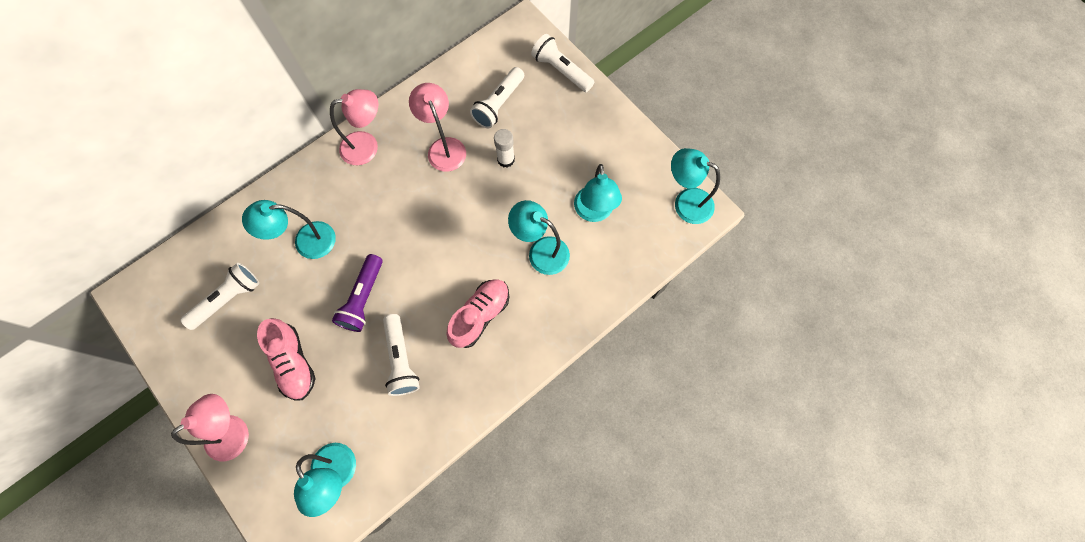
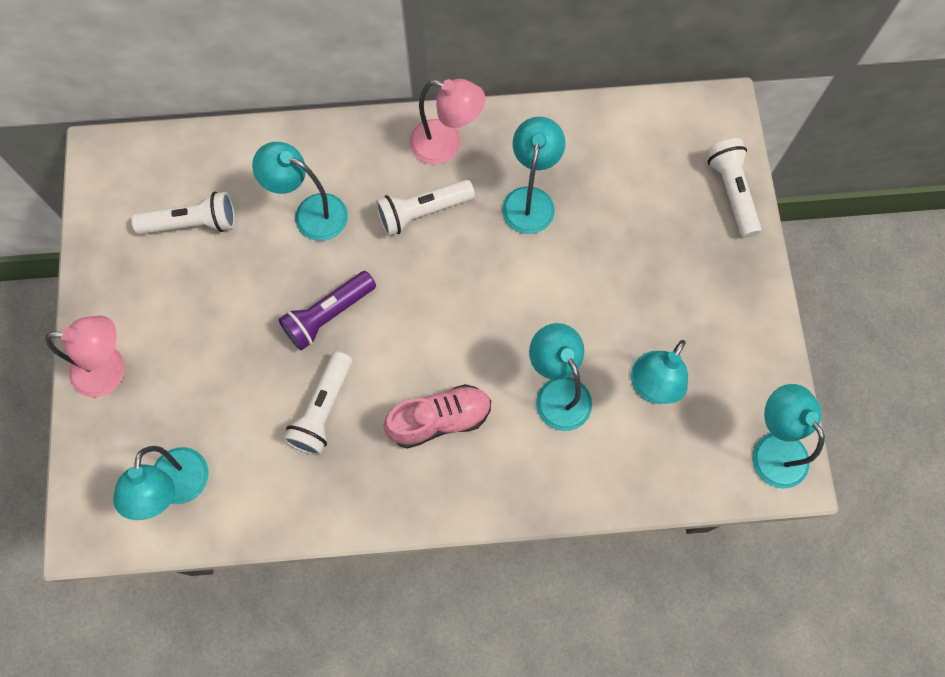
camera: 35 degrees right, 0 degrees up
(293, 363) = (212, 337): pink shoe -> none
(444, 147) = (530, 199): pink lamp -> turquoise lamp
(499, 104) = (628, 188): white flashlight -> white flashlight (422, 212)
(506, 159) = (591, 259): white glue stick -> none

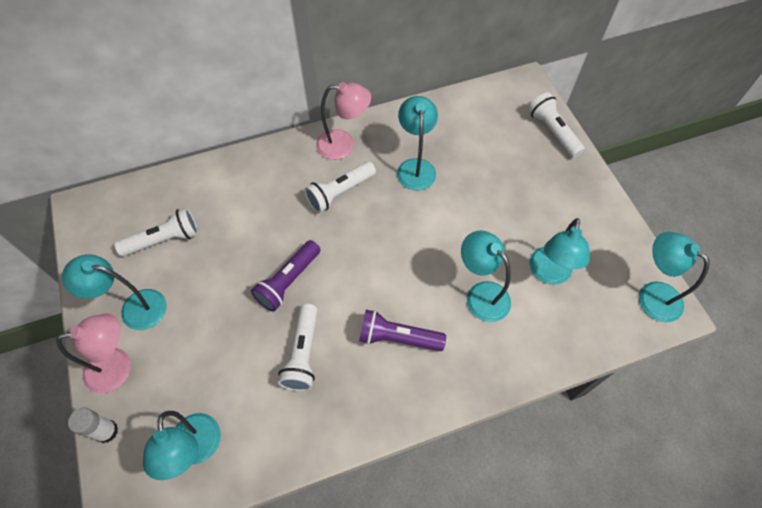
camera: 15 degrees left, 10 degrees down
(85, 441) = (106, 431): none -> white glue stick
(310, 213) = (255, 212): turquoise lamp -> turquoise lamp (134, 308)
(439, 420) = (398, 338): pink shoe -> purple flashlight

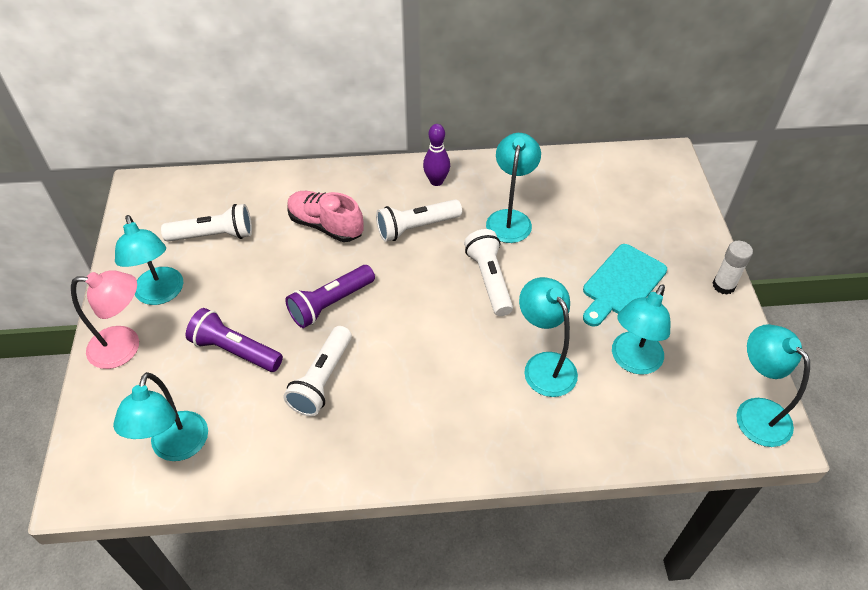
camera: 15 degrees right, 10 degrees down
(106, 431) = (91, 406): white glue stick -> white glue stick (723, 285)
(134, 308) = (161, 294): turquoise lamp -> turquoise lamp turned 135 degrees counterclockwise
(261, 208) = (326, 225): none -> pink shoe
(344, 145) = (436, 181): pink lamp -> purple bowling pin
(398, 338) = (433, 388): purple flashlight -> purple flashlight (235, 350)
(521, 207) = (621, 284): none -> turquoise cutting board
(553, 132) = (685, 213): white flashlight -> white flashlight (489, 280)

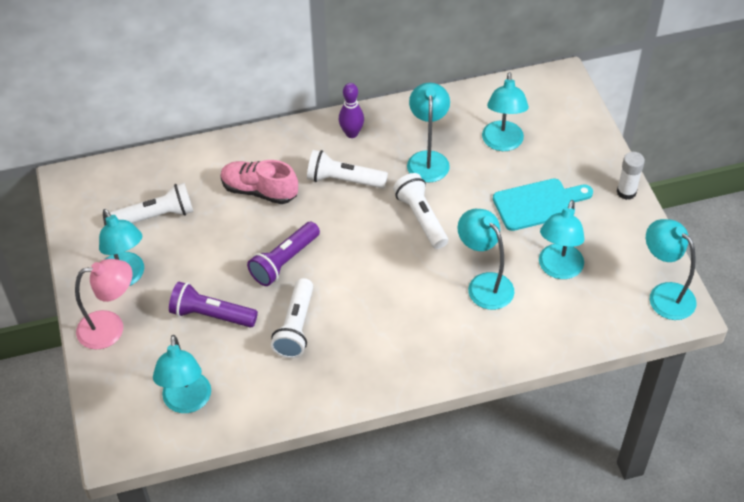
camera: 10 degrees left, 0 degrees up
(416, 227) = (344, 180): white flashlight -> white flashlight turned 45 degrees clockwise
(593, 213) = (502, 143): none -> turquoise lamp
(621, 284) = (538, 204): turquoise cutting board -> turquoise cutting board turned 135 degrees counterclockwise

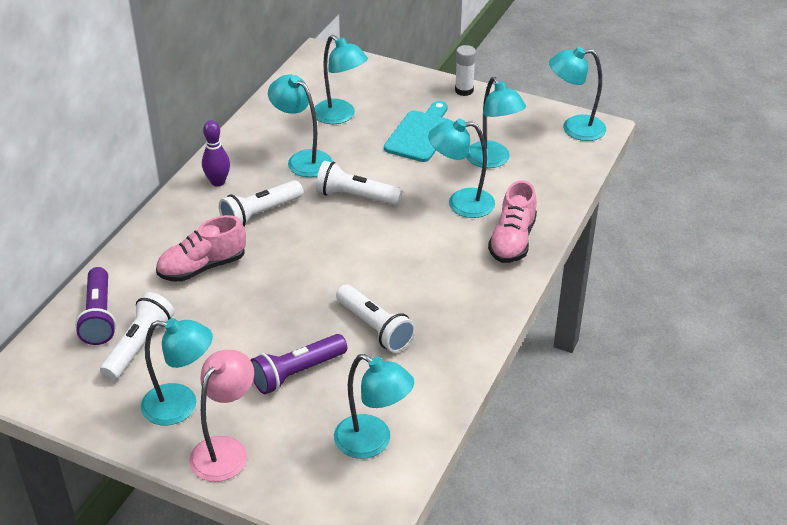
camera: 50 degrees left, 10 degrees down
(284, 261) = (298, 295): purple flashlight -> purple flashlight (99, 316)
(475, 345) = (512, 241): none -> pink shoe

